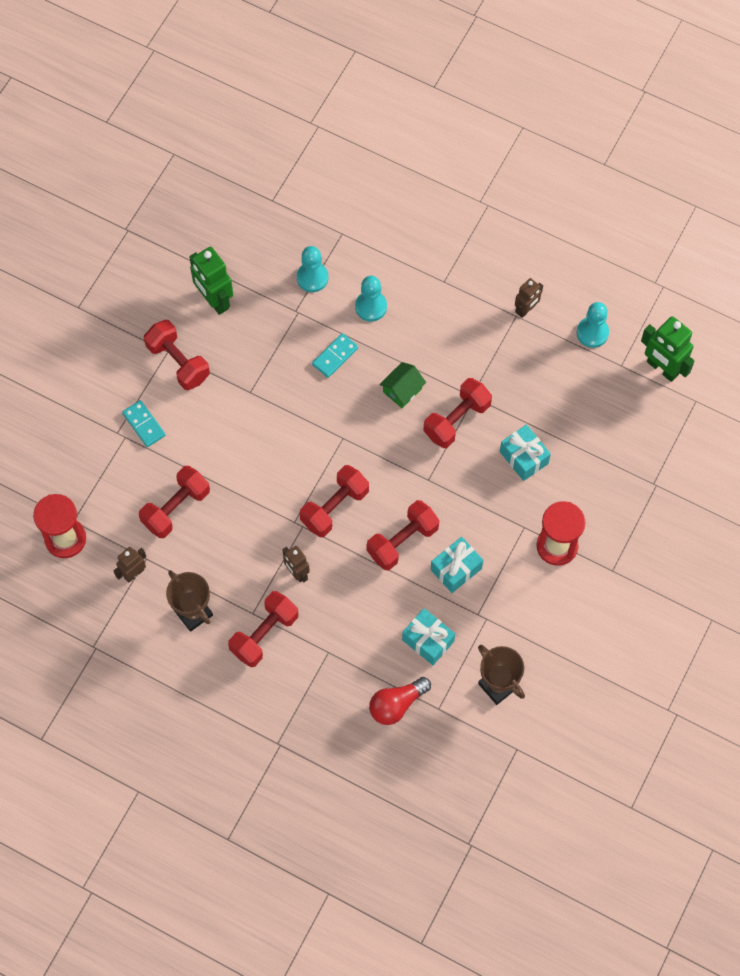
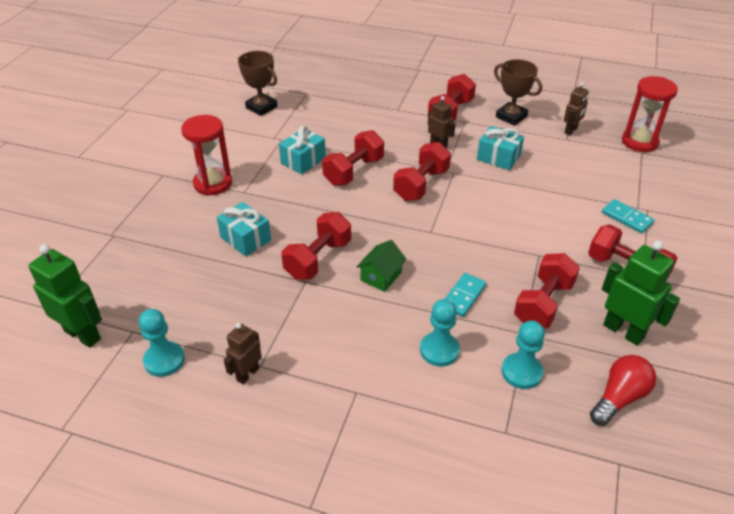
camera: 170 degrees right, 25 degrees down
(176, 508) = (560, 169): red dumbbell -> red dumbbell (543, 304)
(396, 704) = (338, 92): red light bulb -> red light bulb (619, 398)
(428, 640) = (320, 122): turquoise gift -> turquoise gift (498, 158)

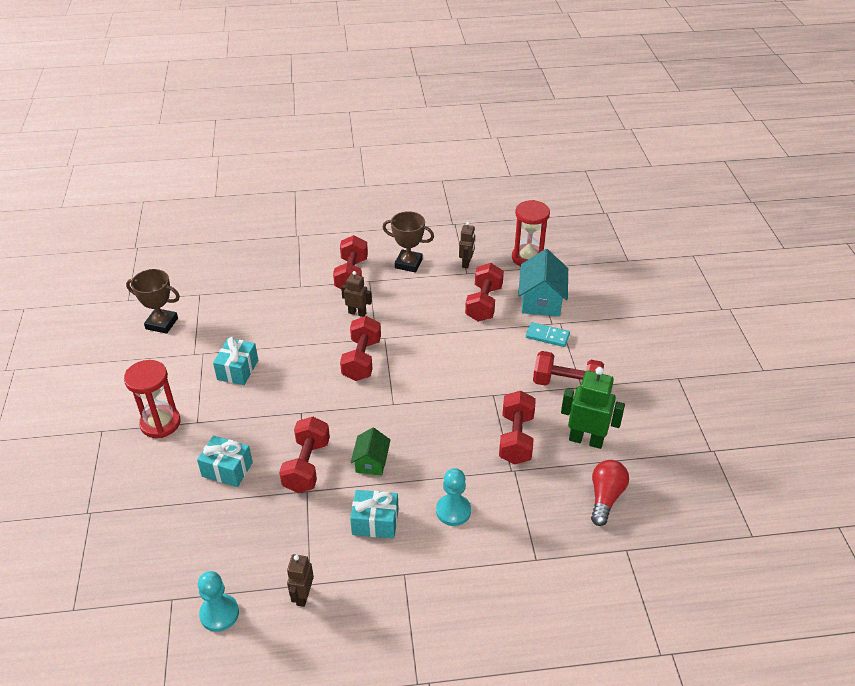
camera: 25 degrees left, 0 degrees up
(83, 334) = (124, 621): green robot -> none
(354, 171) = (293, 366): red dumbbell -> red dumbbell (484, 303)
(463, 296) = (449, 455): turquoise domino -> none
(498, 158) = (417, 310): turquoise gift -> turquoise gift (375, 522)
(521, 372) = (525, 504): turquoise pawn -> none
(636, 183) = (541, 300): none -> turquoise house

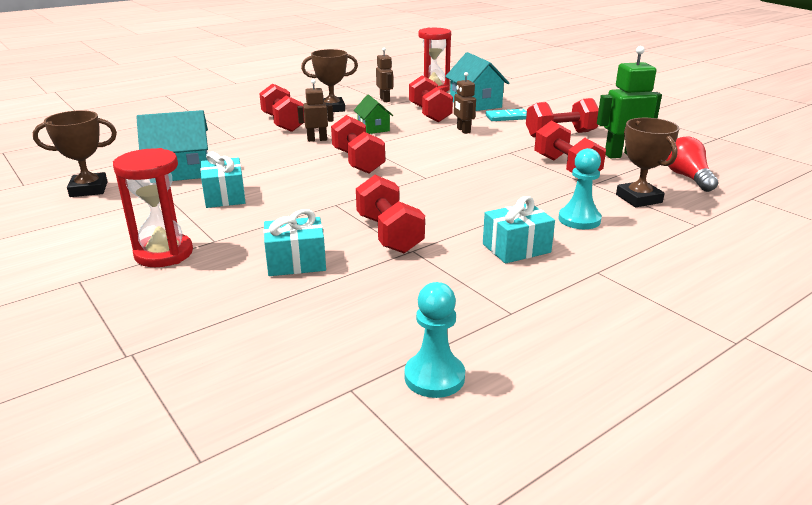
camera: 30 degrees left, 15 degrees down
(231, 322) = (180, 171): none -> turquoise house
(303, 596) = (516, 324): brown robot -> brown robot (463, 130)
(371, 462) = (455, 214): green house -> green house (373, 128)
(529, 507) = (639, 199): none -> brown trophy

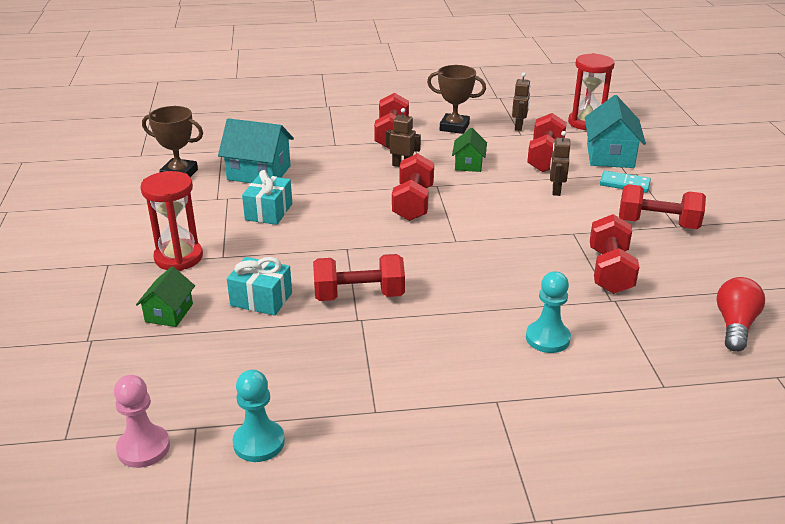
camera: 30 degrees right, 5 degrees up
(205, 301) = (169, 313): none -> green house
(313, 431) = (143, 448): none -> pink pawn
(389, 234) = (359, 296): red dumbbell -> red dumbbell turned 75 degrees clockwise
(516, 248) = (451, 349): turquoise gift -> none
(622, 155) = (695, 272): green robot -> none
(639, 199) = (641, 334): brown trophy -> none

